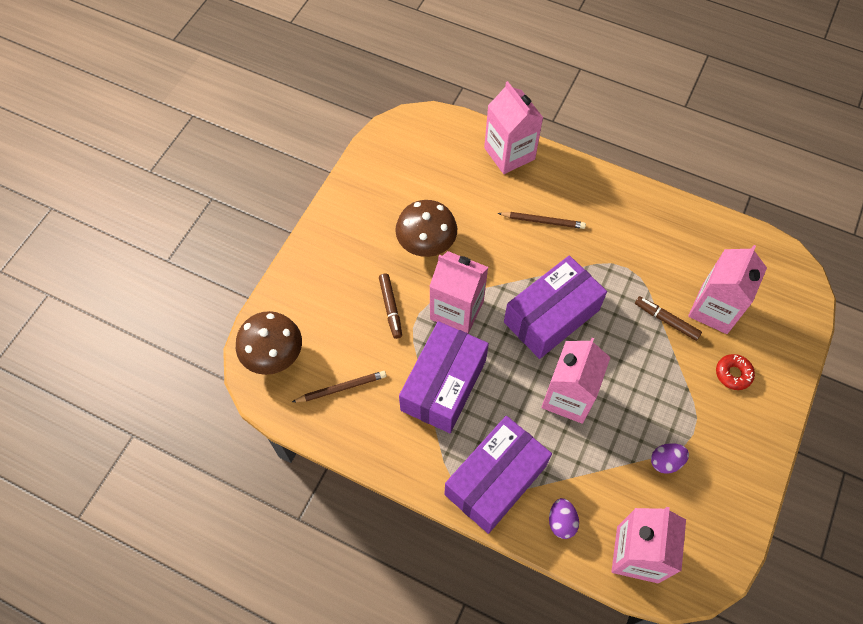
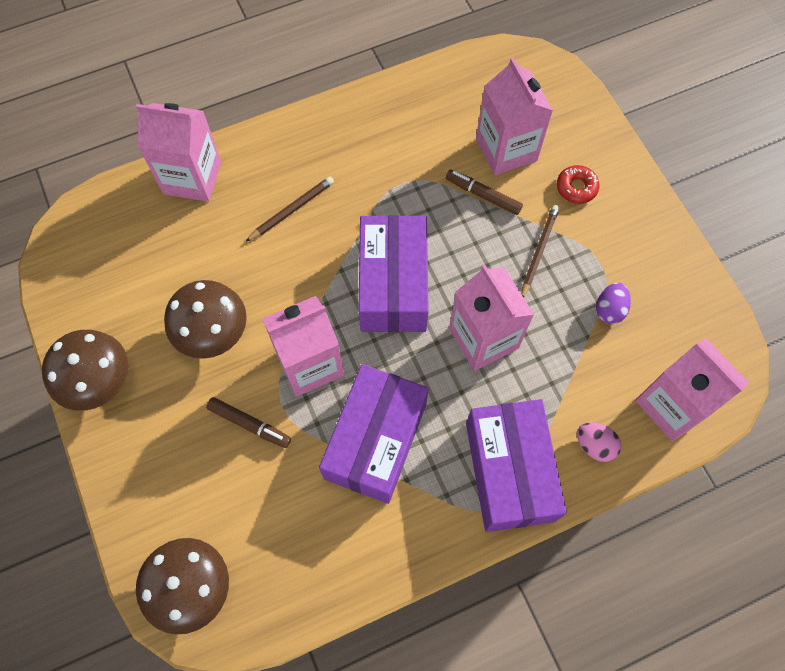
camera: 50 degrees left, 5 degrees up
(341, 388) = (292, 544): brown pencil -> brown pencil (539, 251)
(345, 212) = (99, 381): none -> brown mushroom
(443, 385) = (375, 440): purple box -> purple box turned 45 degrees clockwise
(561, 522) = (594, 445): purple egg -> pink egg
(666, 320) = (483, 195): brown marker -> brown marker turned 45 degrees clockwise

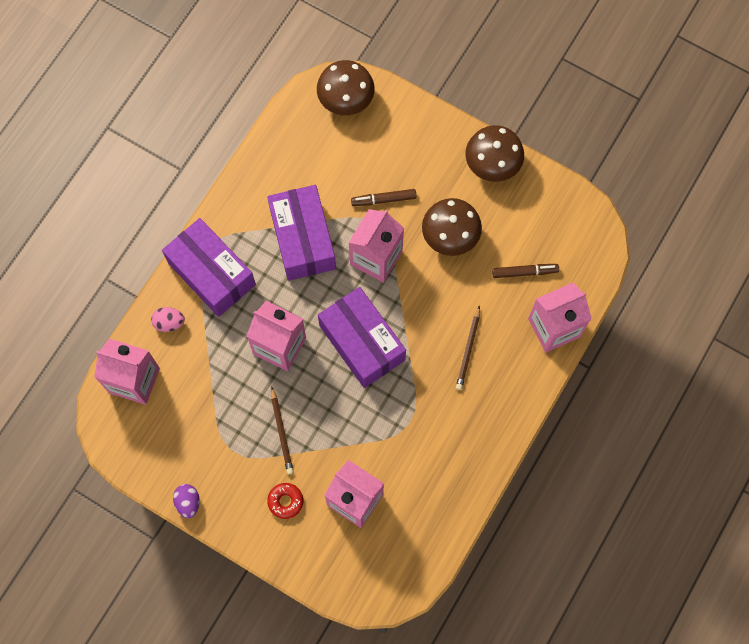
camera: 145 degrees right, 5 degrees up
(483, 195) = (347, 450): brown marker -> brown marker (524, 272)
(609, 310) = (209, 420): purple egg -> purple egg (188, 502)

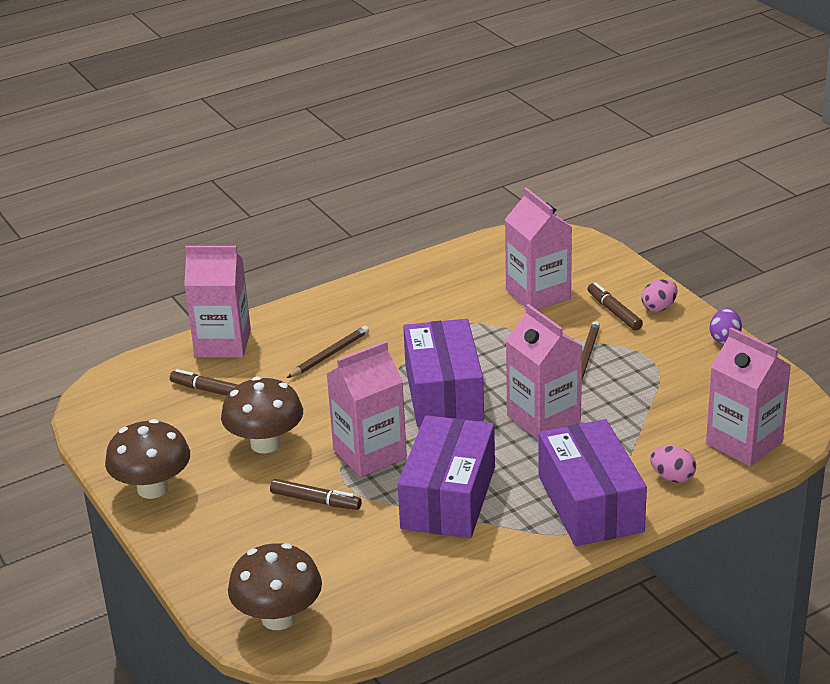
camera: 150 degrees left, 40 degrees down
(253, 523) = (659, 308): none -> pink egg
(285, 501) = (614, 312): red donut -> brown marker

